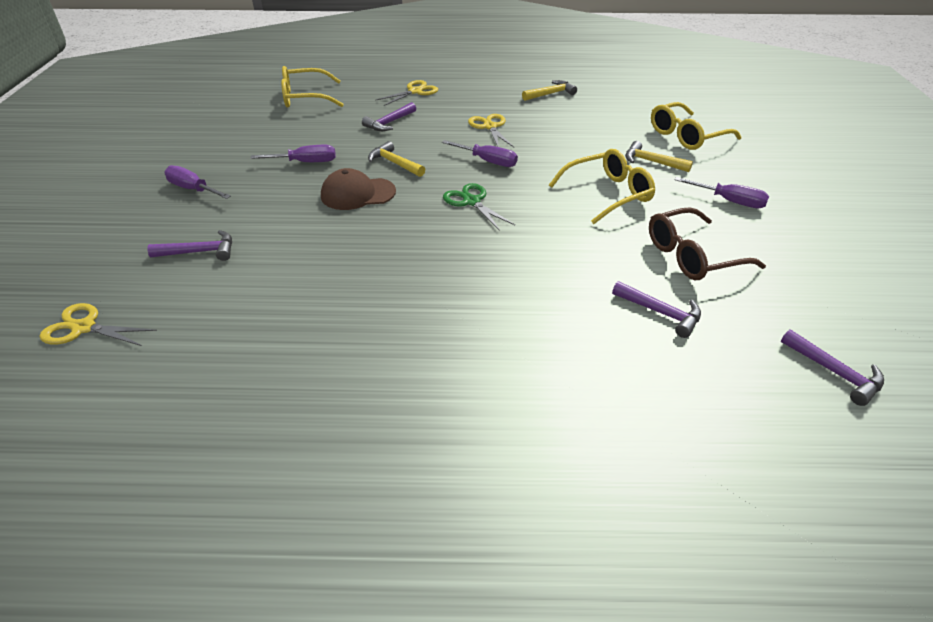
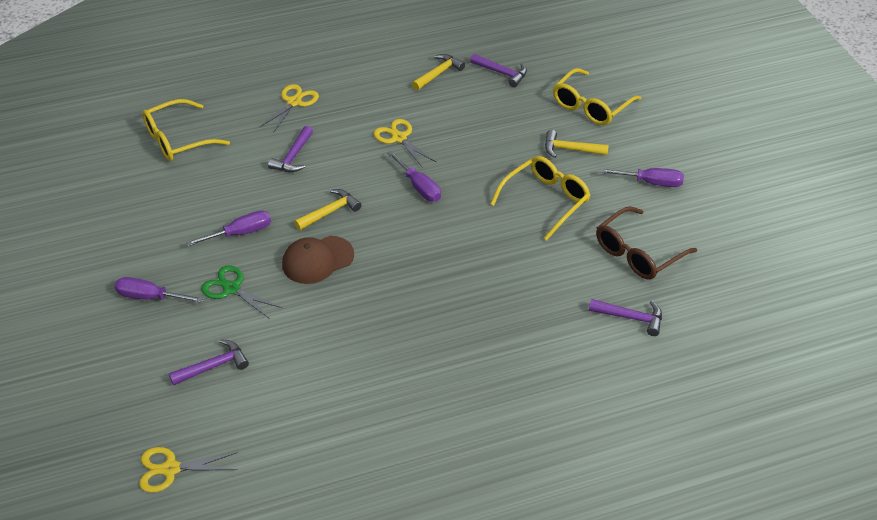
camera: 20 degrees left, 5 degrees up
(394, 163) = (330, 212): yellow hammer -> yellow hammer turned 120 degrees clockwise
(471, 202) = (428, 242): green scissors -> green scissors (231, 289)
(487, 161) = (419, 186): purple screwdriver -> purple screwdriver turned 45 degrees clockwise
(835, 373) = (765, 335): purple hammer -> purple hammer (502, 73)

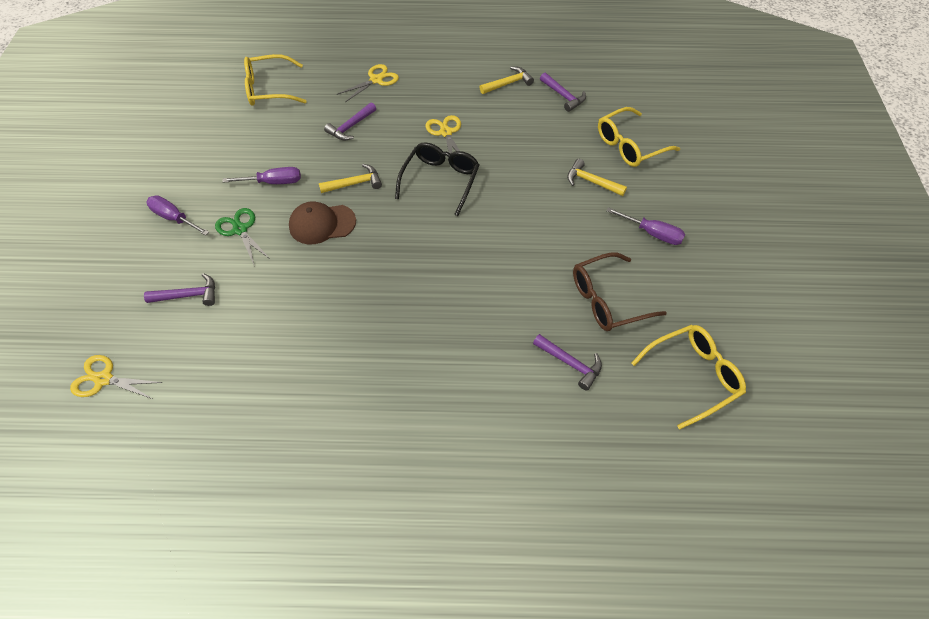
camera: 20 degrees right, 10 degrees up
(419, 186) = (440, 181): purple screwdriver -> black glasses
(545, 200) = (545, 224): yellow glasses -> yellow glasses (693, 376)

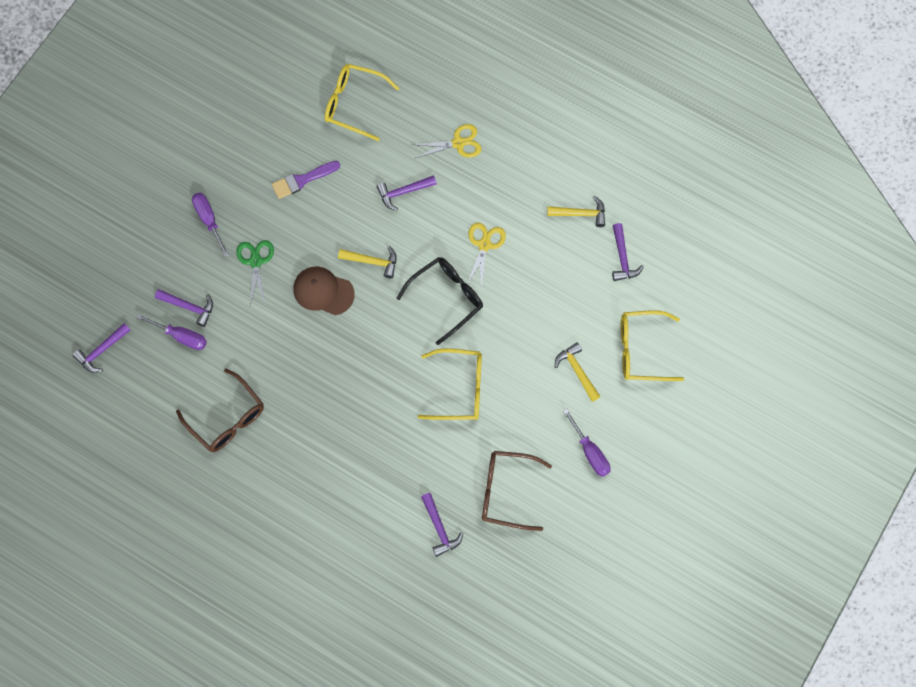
camera: 30 degrees right, 15 degrees up
(104, 379) = (101, 351): yellow scissors -> purple hammer
(252, 154) = (302, 180): none -> purple brush
(273, 182) = (305, 223): purple screwdriver -> purple screwdriver (180, 336)
(283, 375) = (227, 418): none -> brown glasses
(693, 376) = (523, 590): yellow glasses -> yellow glasses (459, 389)

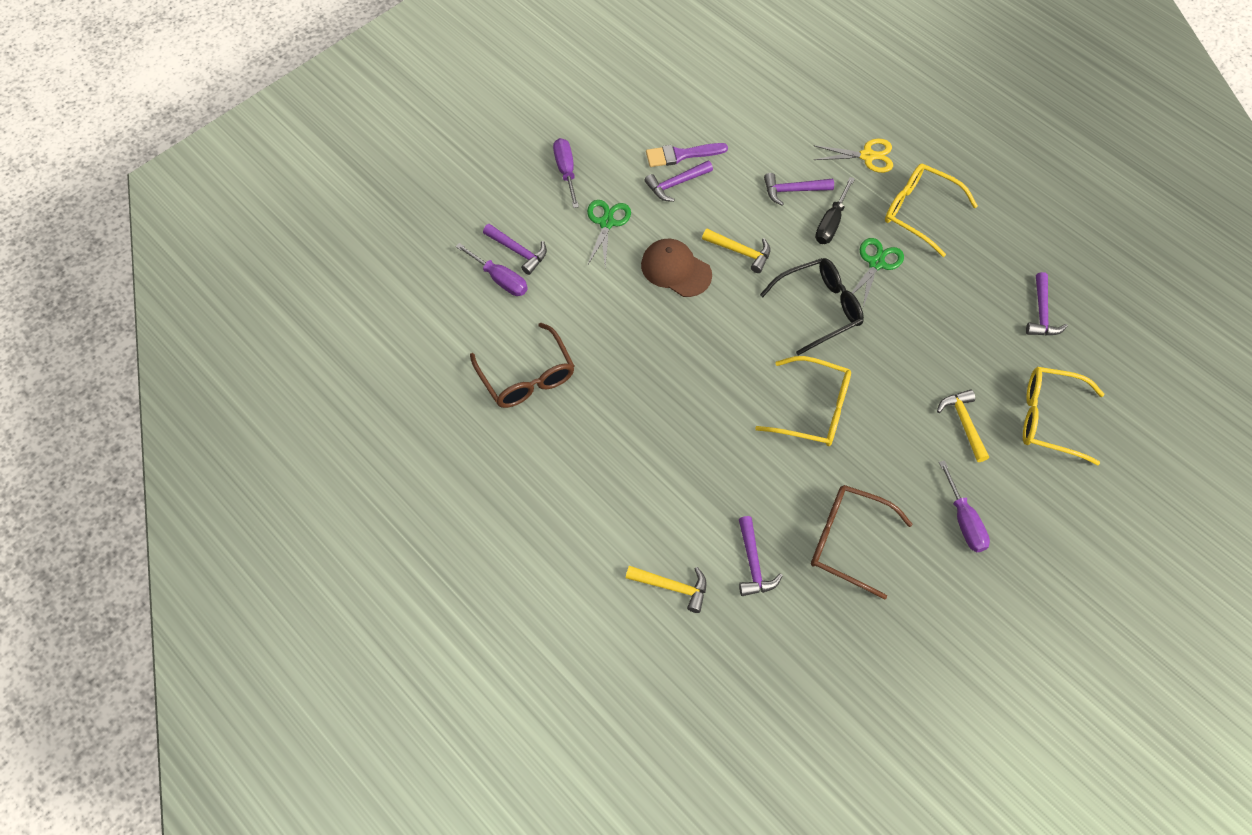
camera: 15 degrees right, 10 degrees down
(101, 351) = (406, 273): purple hammer -> purple hammer (676, 184)
(354, 104) = (757, 95): yellow glasses -> yellow glasses (919, 212)
(441, 215) = (831, 222): none -> black screwdriver
(484, 245) = (876, 263): yellow scissors -> green scissors
(581, 214) = (998, 256): yellow hammer -> yellow hammer (672, 587)

